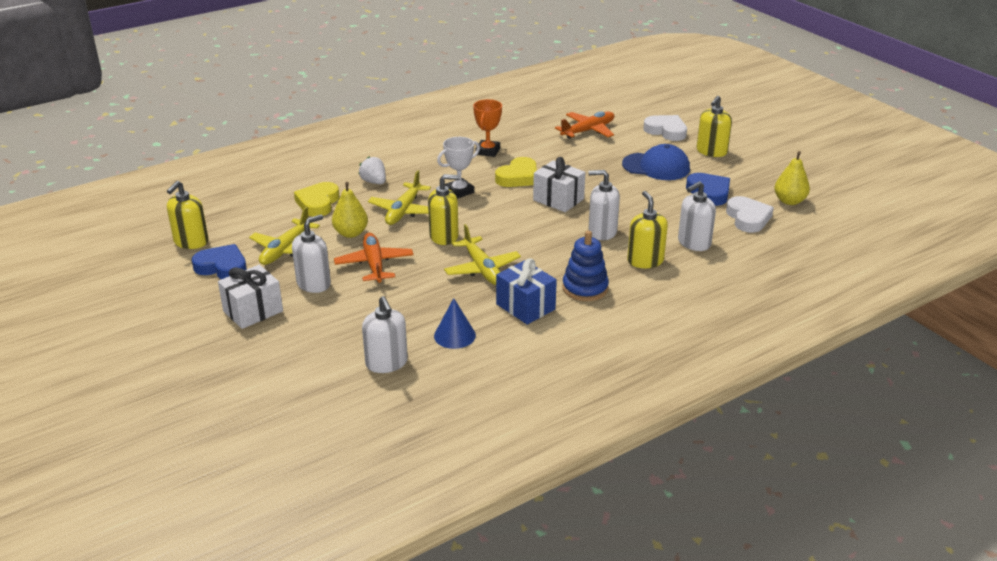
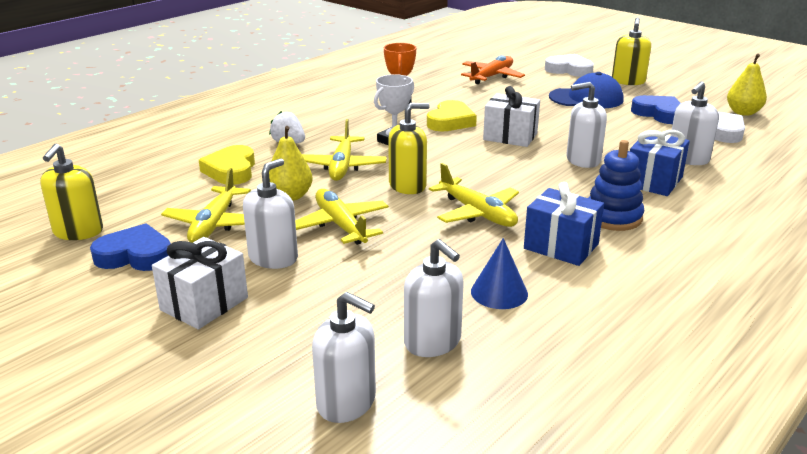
camera: 15 degrees left, 5 degrees down
(310, 392) = (346, 402): none -> white soap dispenser
(374, 264) = (341, 225): orange plane -> yellow plane
(645, 261) = (653, 181): yellow soap dispenser -> blue gift

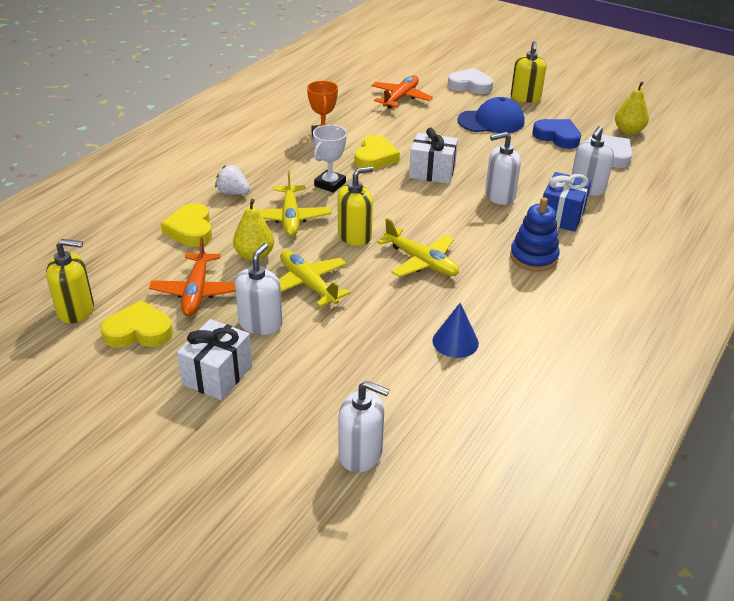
camera: 10 degrees left, 10 degrees up
(78, 232) = (76, 310): yellow soap dispenser -> yellow soap dispenser turned 90 degrees counterclockwise
(135, 255) = (138, 331): blue heart -> yellow heart
(214, 224) = (197, 292): yellow plane -> orange plane
(432, 342) = (413, 393): white soap dispenser -> none
(561, 246) = (496, 291): blue gift -> none

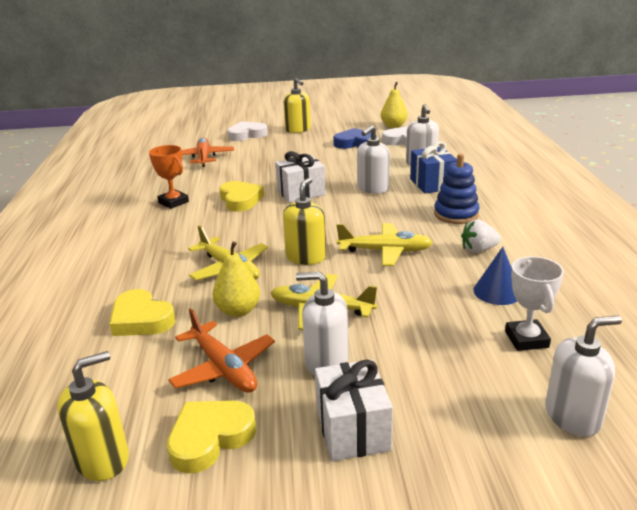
camera: 35 degrees left, 10 degrees down
(233, 193) = (145, 272): white strawberry -> white strawberry (478, 250)
(260, 323) = (326, 362): white soap dispenser -> white soap dispenser turned 60 degrees counterclockwise
(330, 184) = (229, 231): white trophy -> white trophy (526, 339)
(491, 121) = (295, 149): blue cap -> none

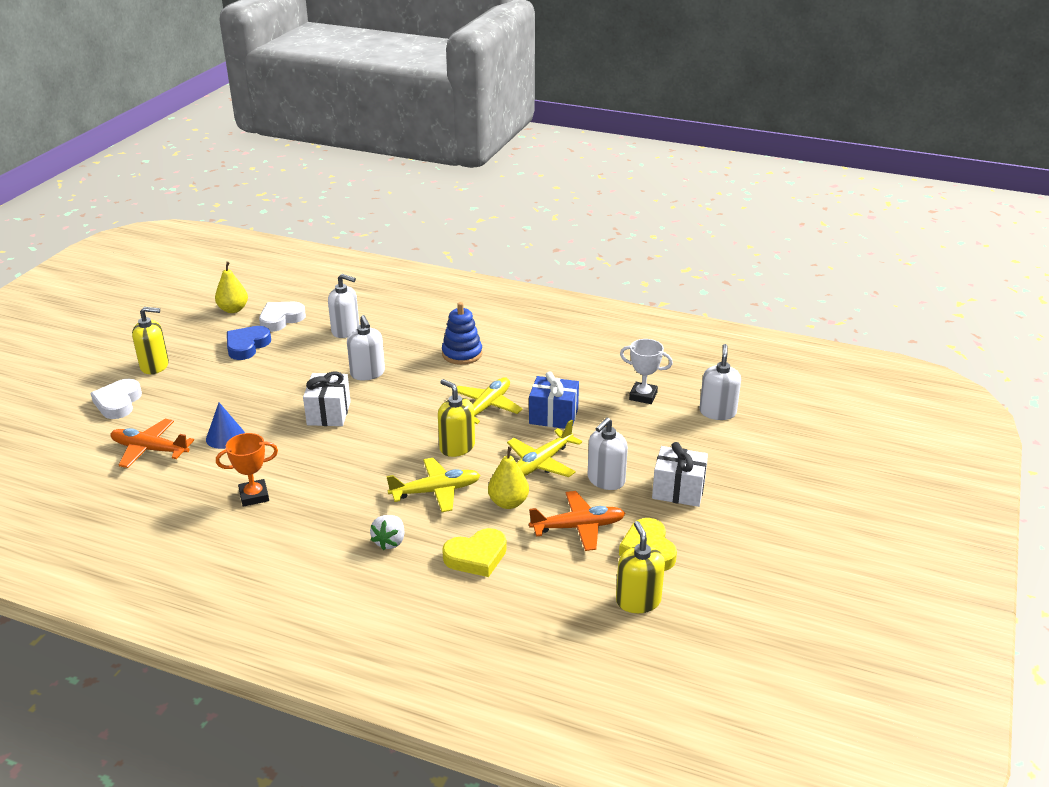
camera: 65 degrees left, 5 degrees up
(240, 200) = (301, 452): yellow heart -> none
(432, 184) = (395, 342): blue gift -> blue gift (553, 416)
(478, 250) = (525, 367): white strawberry -> white strawberry (390, 542)
(497, 292) = (584, 383): blue cone -> blue cone (225, 437)

